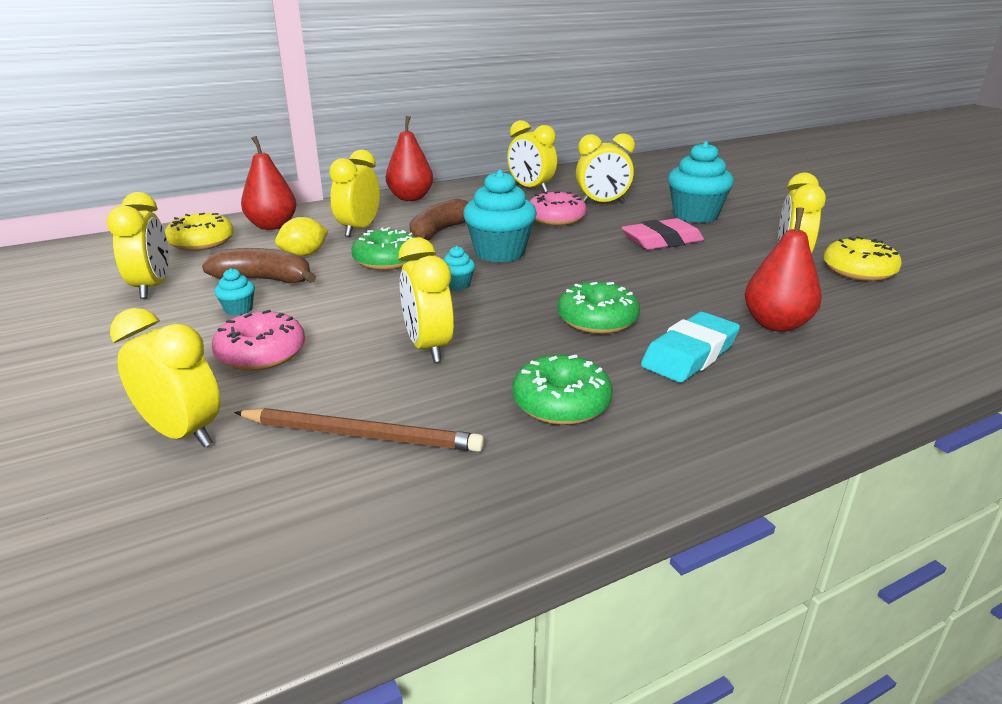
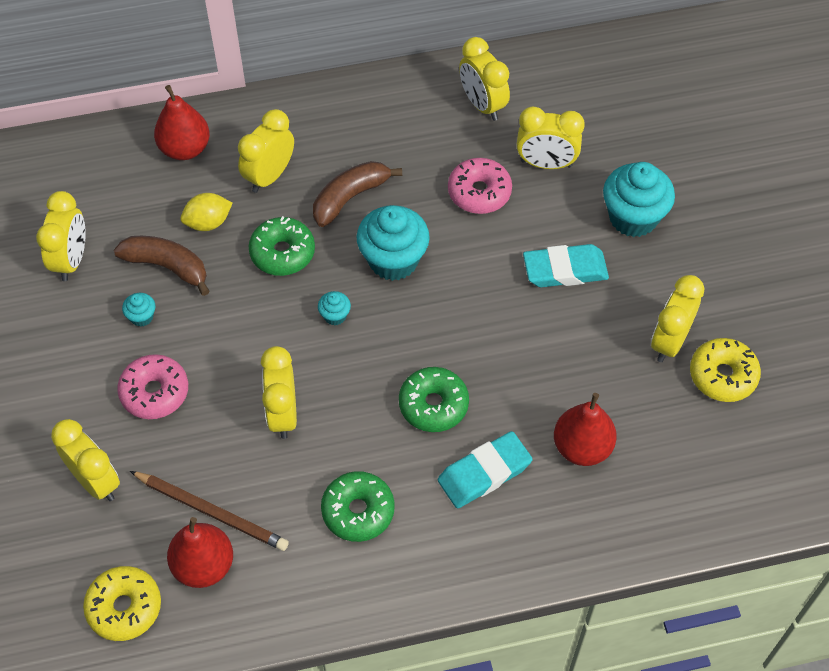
camera: 15 degrees right, 30 degrees up
(202, 242) = (115, 174): yellow donut -> yellow donut (124, 607)
(410, 198) = (340, 103): red pear -> red pear (204, 565)
(662, 241) = (565, 270): pink eraser -> turquoise eraser

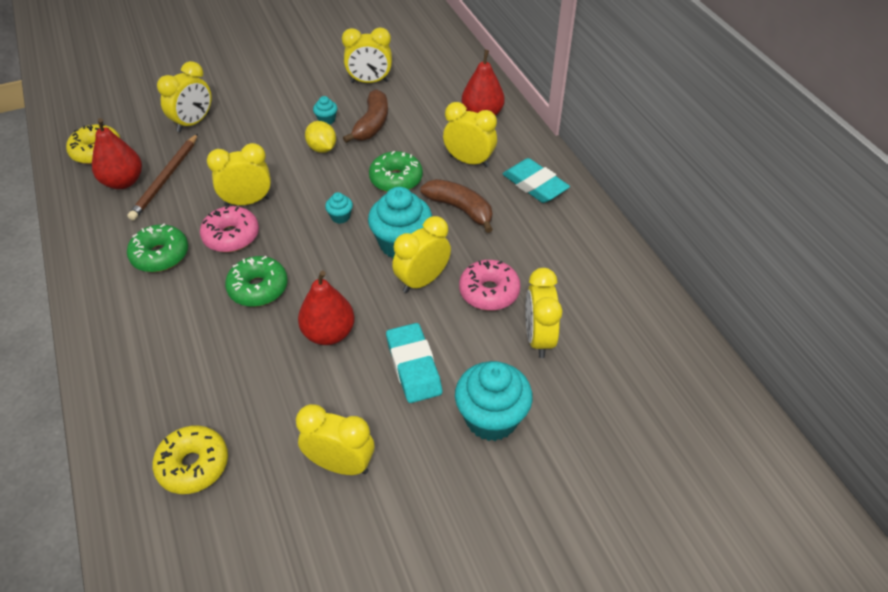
camera: 80 degrees right, 10 degrees down
(155, 392) = (264, 136): pink donut -> pink donut (231, 236)
(208, 222) = (416, 137): yellow lemon -> yellow lemon (322, 148)
(482, 104) = (594, 282): yellow clock -> yellow clock (422, 281)
(484, 473) = (191, 330): turquoise eraser -> turquoise eraser (535, 185)
(582, 447) = (215, 399): red pear -> red pear (329, 333)
(722, 375) = (302, 519): yellow donut -> yellow donut (193, 465)

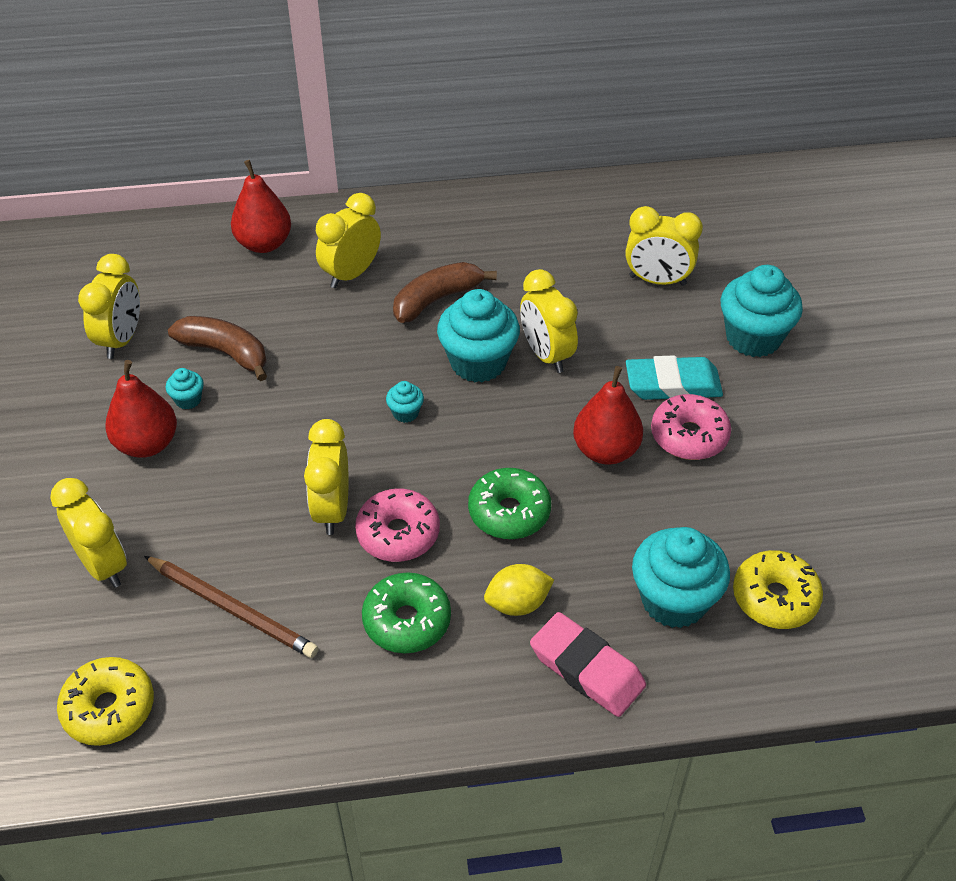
camera: 75 degrees left, 0 degrees up
(123, 182) = (213, 668): red pear -> red pear (147, 444)
(123, 354) = (586, 669): none -> pink eraser
(186, 397) = (674, 600): none -> turquoise cupcake
(322, 148) = (252, 413): yellow lemon -> yellow lemon (517, 603)
(340, 464) = (791, 465): yellow clock -> none
(396, 179) = (355, 347): green donut -> none
(489, 292) = (581, 303): pink donut -> pink donut (689, 436)
(535, 185) = (421, 229): turquoise eraser -> none

